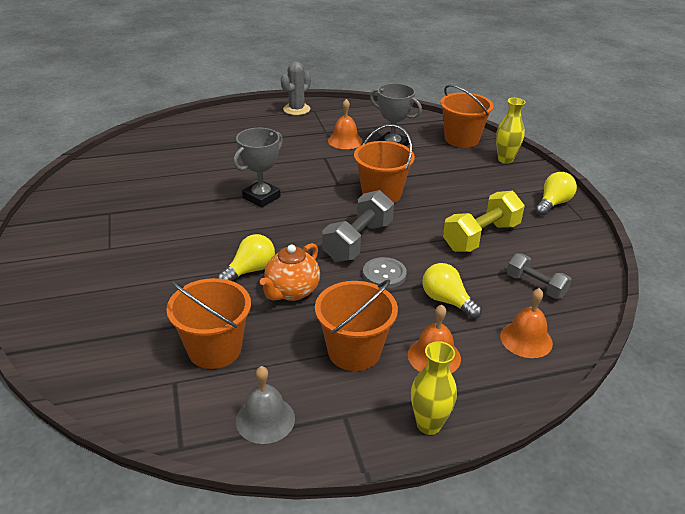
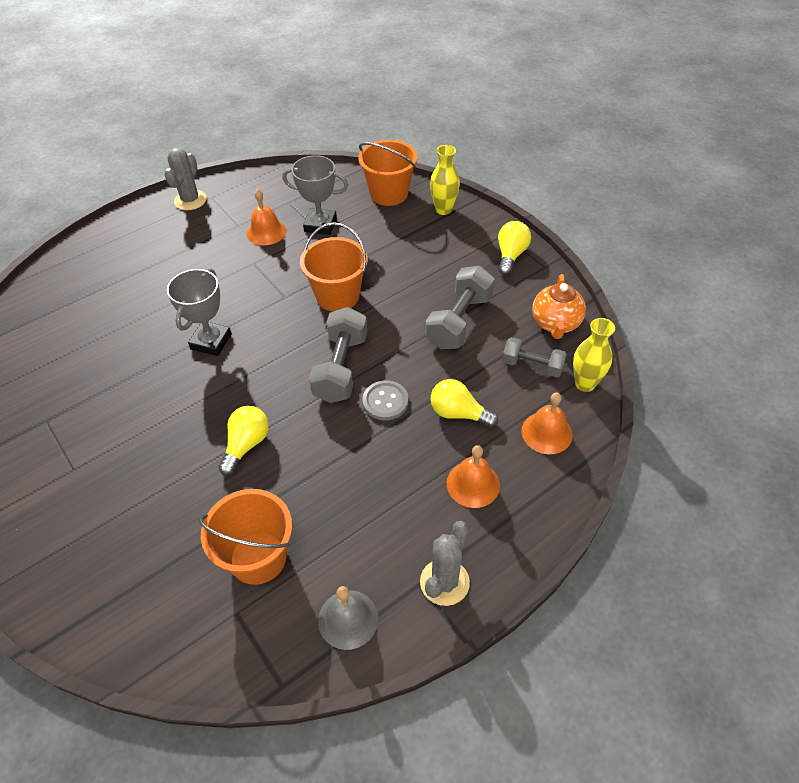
camera: 20 degrees left, 15 degrees up
(292, 291) = (302, 456): orange teapot -> orange teapot (555, 324)
(354, 351) = (397, 507): orange bucket -> none
(368, 422) = (444, 582): none -> grey cactus
(429, 424) = (499, 563): yellow vase -> yellow vase (585, 384)
(481, 237) = (459, 321): yellow dumbbell -> grey dumbbell

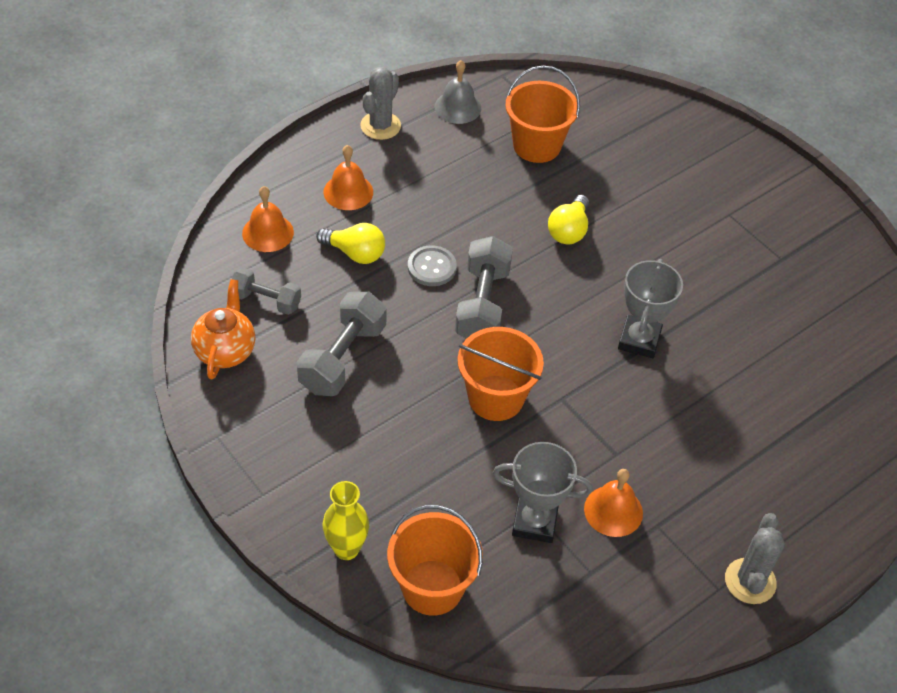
camera: 175 degrees right, 0 degrees up
(510, 255) = (259, 457): yellow light bulb -> none
(585, 384) = (213, 279): yellow vase -> none

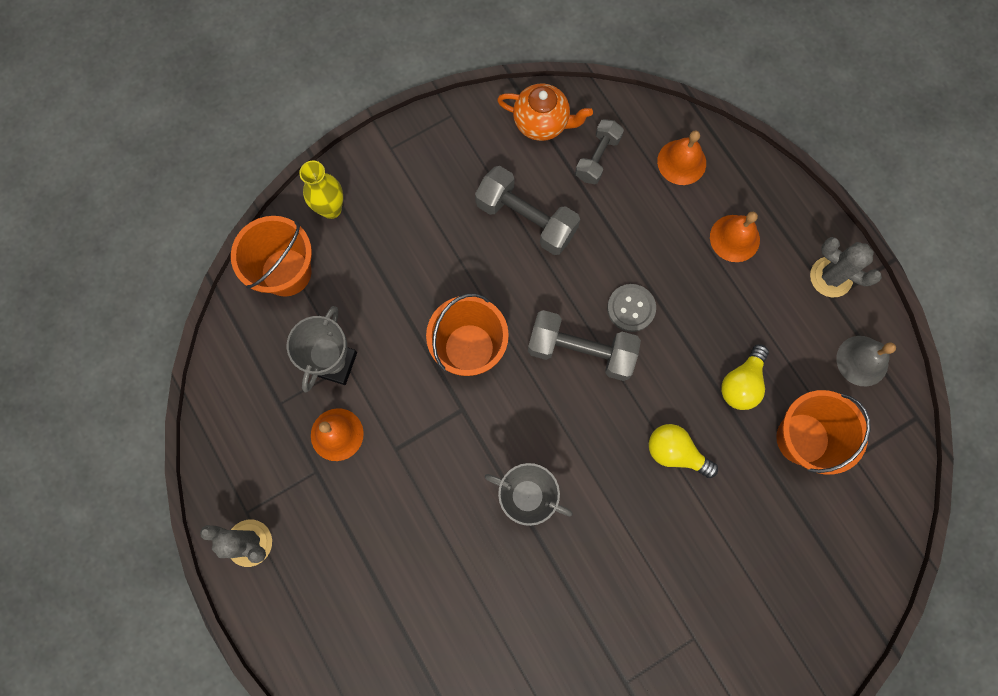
camera: 100 degrees right, 25 degrees up
(355, 253) = (652, 239): yellow light bulb -> yellow light bulb (741, 383)

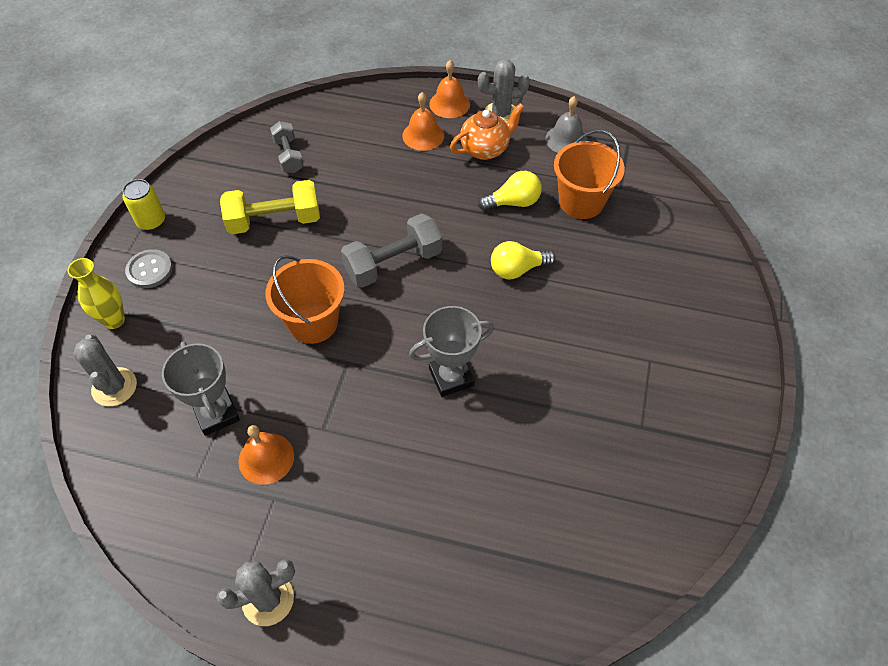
camera: 45 degrees left, 20 degrees down
(286, 272) = (114, 387): orange bucket -> grey cactus
(432, 132) = (151, 221): none -> yellow can
(526, 219) = (274, 221): grey dumbbell -> yellow dumbbell
(542, 123) = (229, 163): orange teapot -> orange teapot (485, 149)
(631, 308) = (400, 216): grey button -> grey button (149, 270)
(681, 162) = (346, 122): orange bell -> orange bell (449, 104)
(741, 383) = (513, 202): yellow light bulb -> yellow light bulb turned 90 degrees counterclockwise

